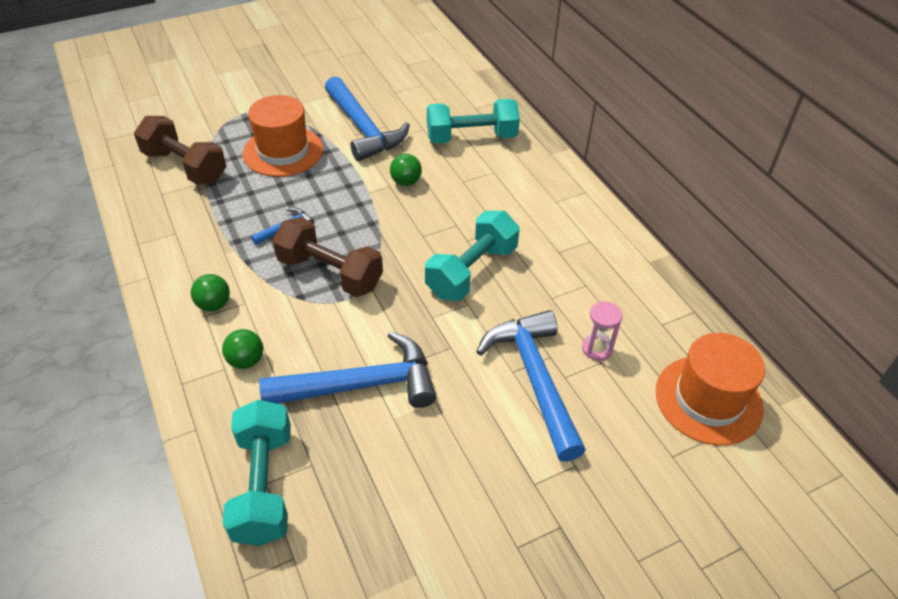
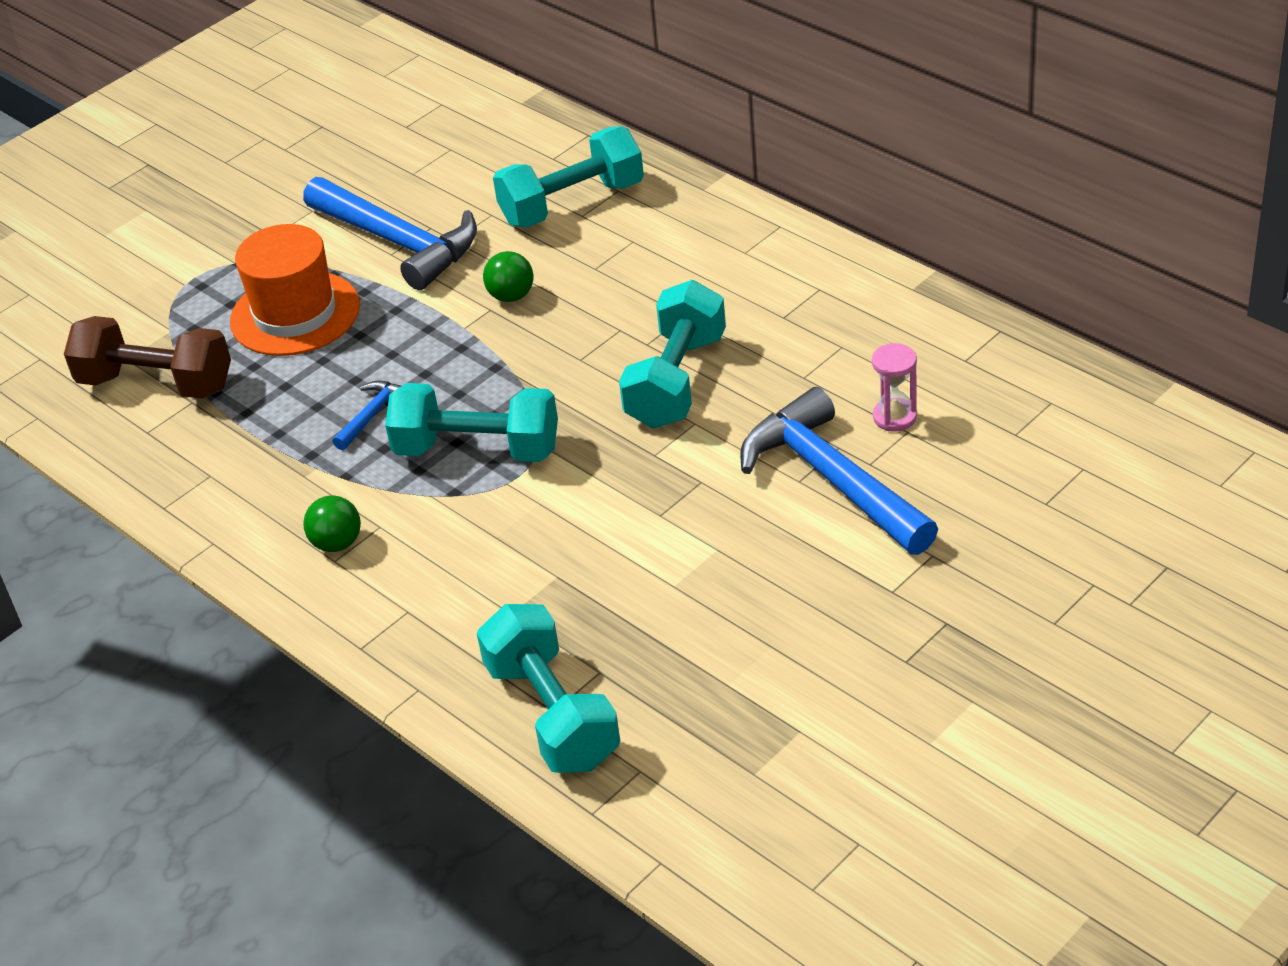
camera: 15 degrees left, 5 degrees down
(246, 361) = (431, 592): green ball -> none
(330, 273) = (477, 450): brown dumbbell -> turquoise dumbbell
(362, 385) = (608, 564): blue hammer -> none
(708, 399) = (1062, 426): orange hat -> none

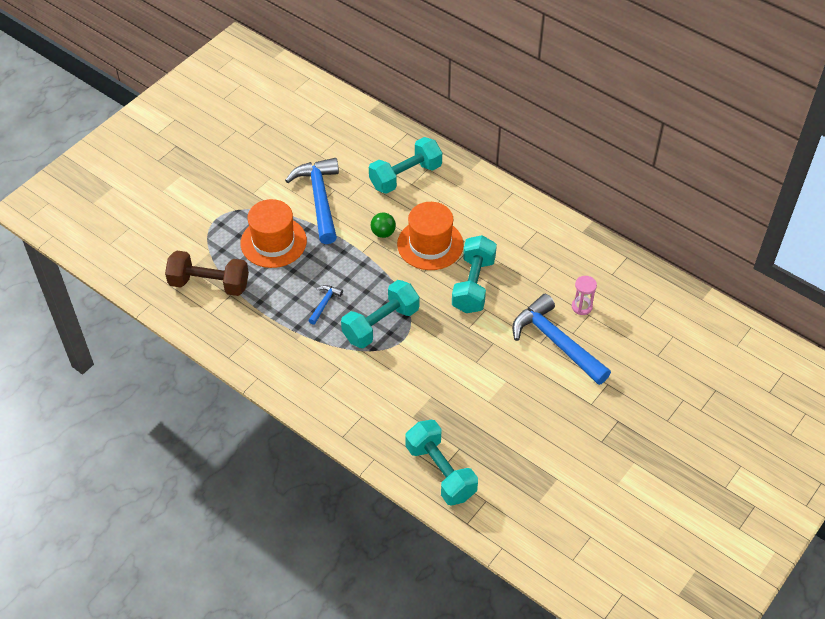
camera: 10 degrees left, 10 degrees up
(337, 543) = (320, 378): green ball -> none
(399, 242) = (319, 199): blue hammer -> blue hammer turned 135 degrees counterclockwise
(477, 450) = (381, 324): turquoise dumbbell -> turquoise dumbbell turned 45 degrees counterclockwise
(601, 314) = (430, 244): none -> orange hat

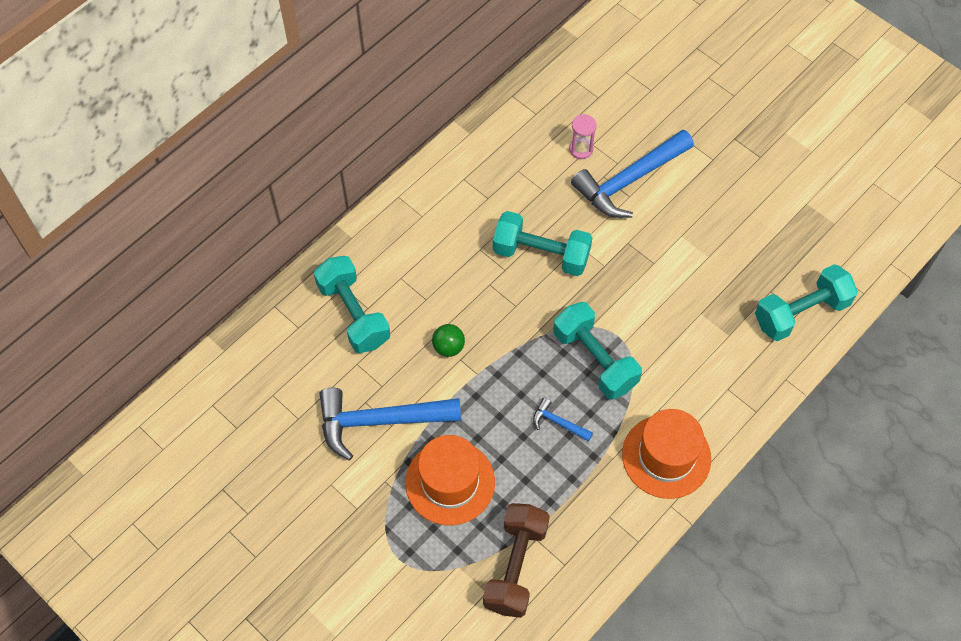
camera: 85 degrees left, 10 degrees up
(430, 244) = (473, 295): orange hat -> orange hat (666, 456)

